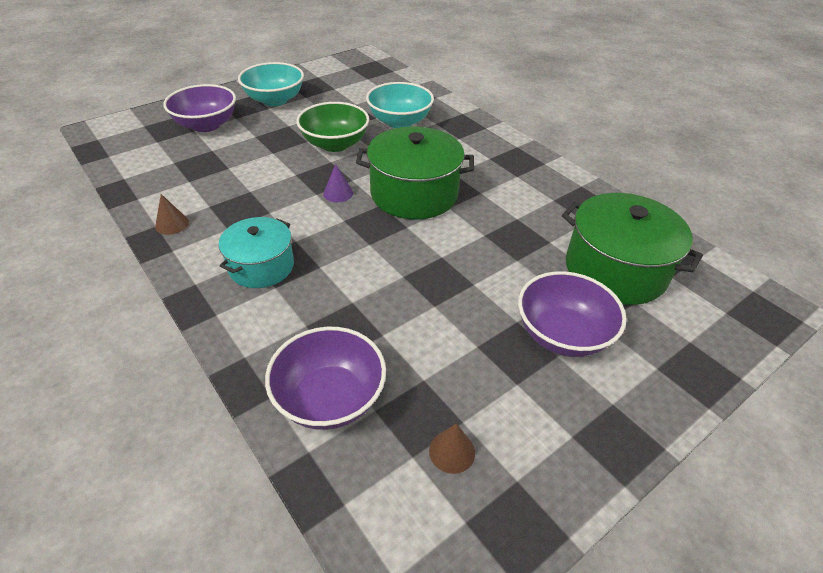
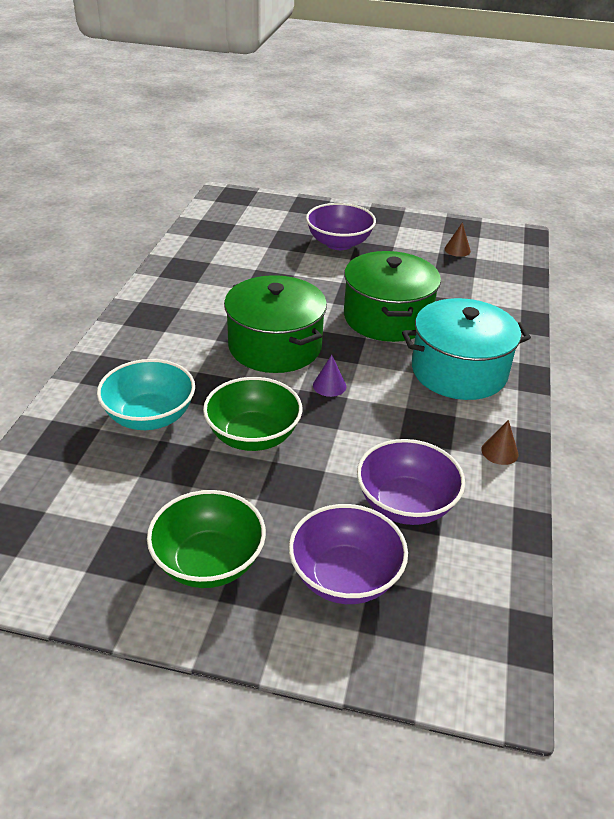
camera: 130 degrees left, 5 degrees down
(261, 266) = (459, 371): turquoise pot -> turquoise pot, size x1.58
(275, 100) = (208, 562): turquoise bowl -> green bowl
(330, 398) = (491, 291): purple bowl -> purple bowl (406, 504)
(615, 270) = (254, 241): green pot -> green pot (387, 317)

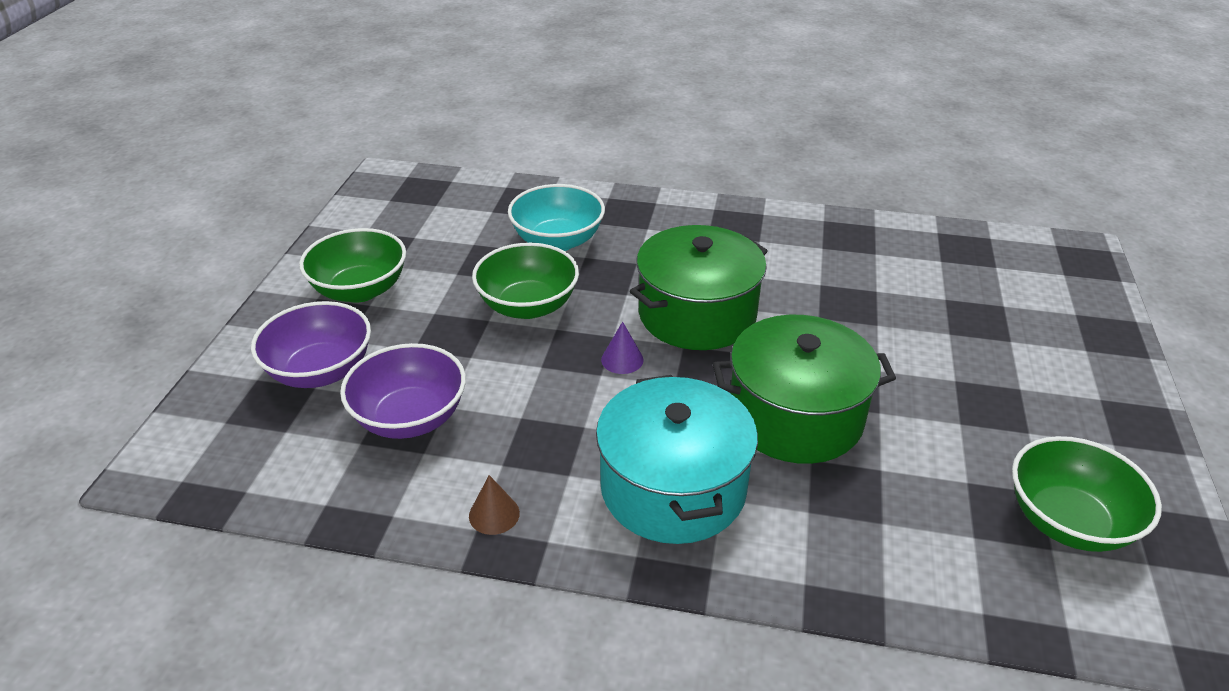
camera: 90 degrees right, 0 degrees up
(339, 243) = (999, 368): purple bowl -> none
(457, 250) = (1068, 521): brown cone -> green bowl

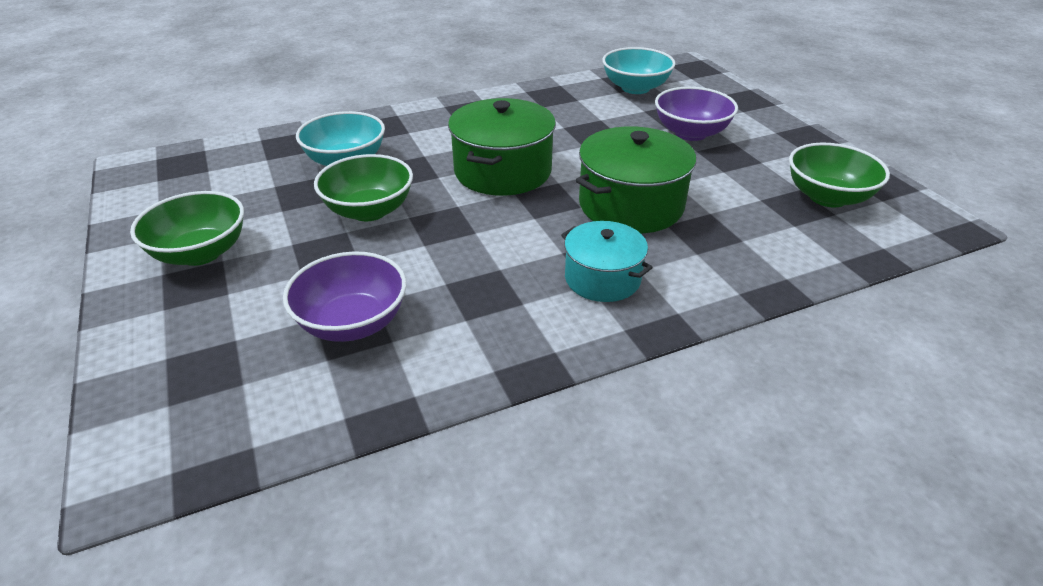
camera: 35 degrees left, 0 degrees up
(320, 371) = (228, 325): purple bowl -> purple bowl (691, 133)
(494, 514) = (496, 354): brown cone -> none
(622, 359) = (480, 217): purple cone -> none
(673, 488) = (602, 278): turquoise pot -> turquoise pot, size x0.63
(968, 262) = (635, 88): none -> turquoise bowl

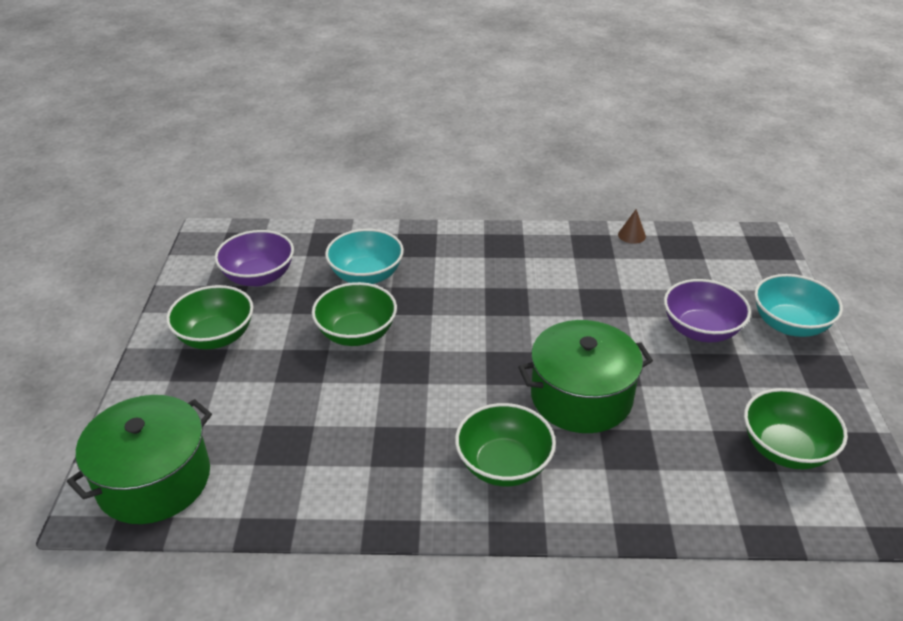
camera: 25 degrees right, 0 degrees up
(353, 323) = (288, 438): purple bowl -> purple bowl (259, 276)
(502, 171) = (490, 324): green pot -> green pot (154, 480)
(579, 82) = (631, 235): none -> brown cone
(602, 278) = (503, 465): turquoise pot -> green bowl
(635, 88) = (684, 257): turquoise bowl -> turquoise bowl (789, 324)

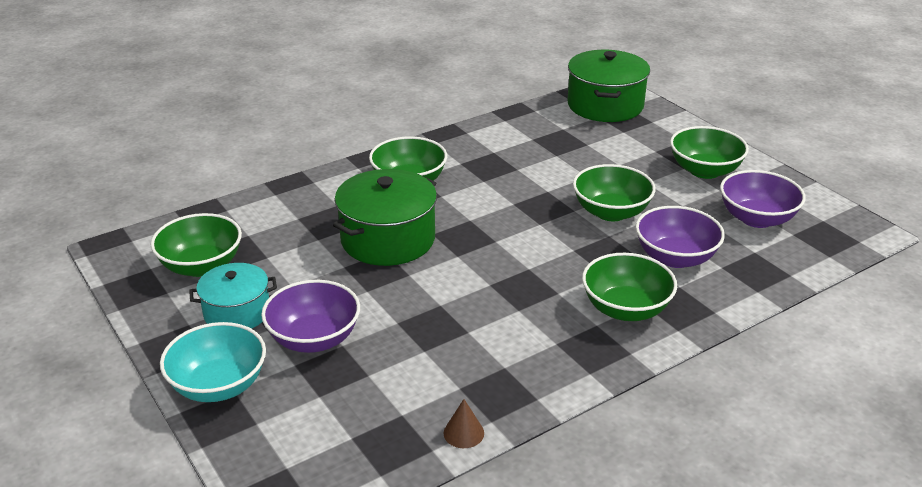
camera: 145 degrees right, 5 degrees down
(366, 275) = (675, 257): turquoise bowl -> purple bowl
(452, 258) = (625, 309): none -> green bowl
(760, 380) = (237, 312): none -> turquoise pot

